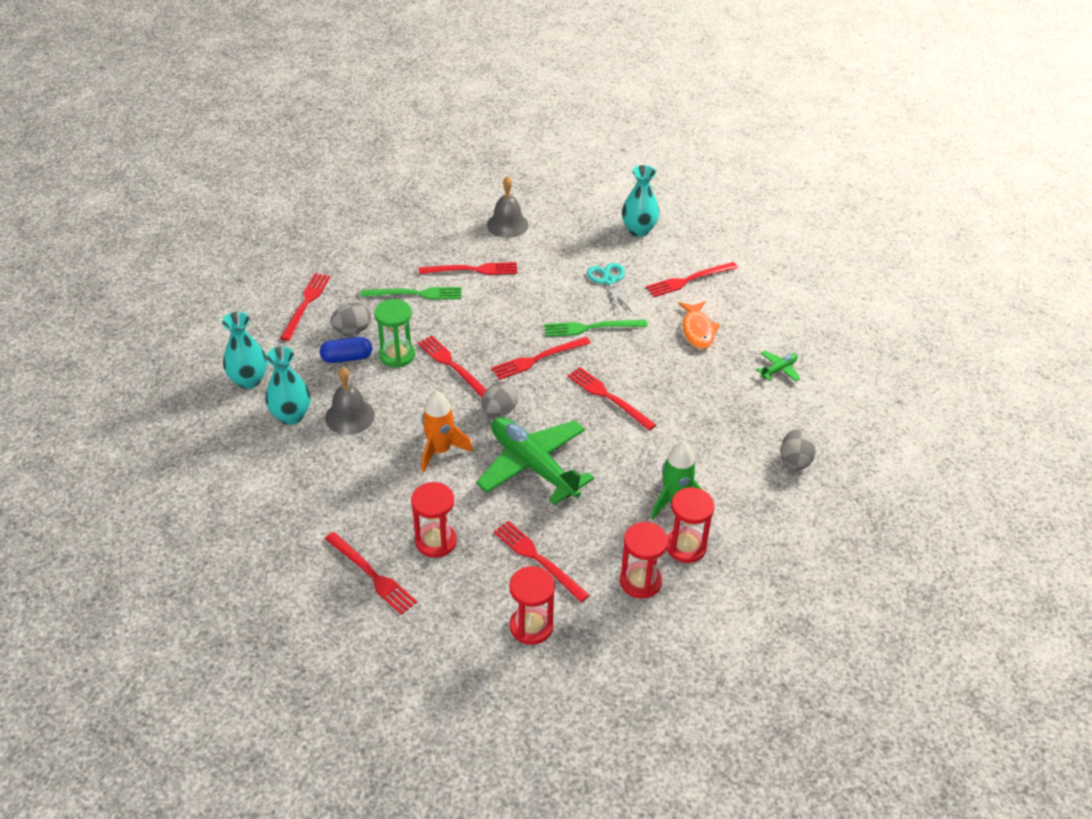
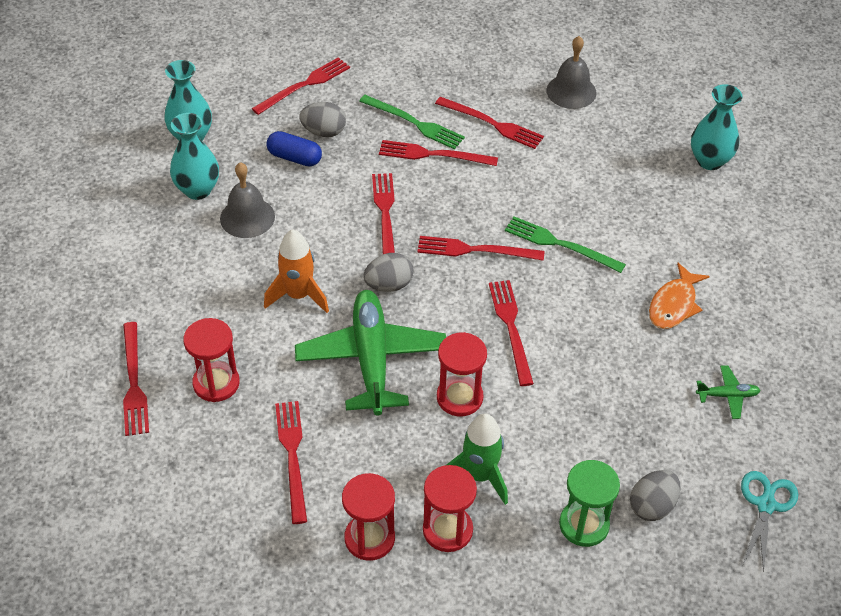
camera: 35 degrees right, 5 degrees up
(397, 355) = (342, 177): green hourglass -> green hourglass (584, 525)
(531, 626) = (227, 519): red hourglass -> red hourglass (459, 397)
(609, 281) = (625, 202): turquoise scissors -> turquoise scissors (766, 505)
(689, 280) = (716, 243): red fork -> red fork (433, 154)

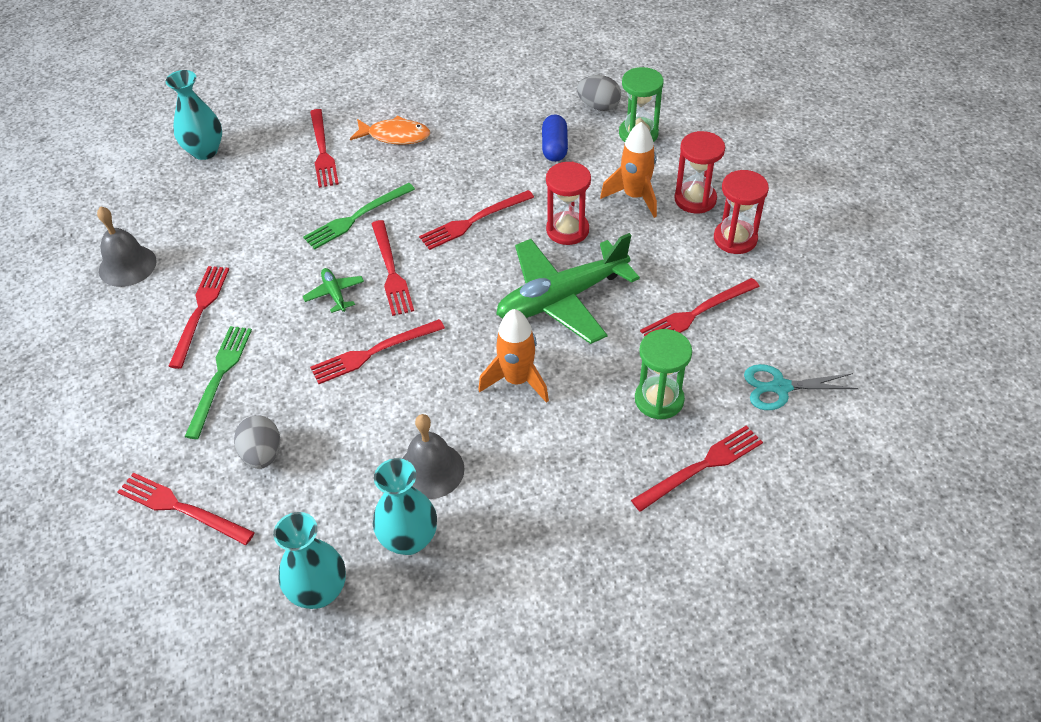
camera: 110 degrees left, 0 degrees up
(216, 383) = (659, 400): red hourglass -> green hourglass
(294, 158) = (317, 465): blue capsule -> blue capsule (554, 147)
(389, 285) = (467, 317): grey egg -> none
(433, 154) = (266, 344): red fork -> red fork (322, 151)
(480, 475) = (635, 196): green rocket -> orange rocket
(560, 244) = (356, 217): green fork -> green fork turned 45 degrees clockwise
(727, 395) = (474, 92): green plane -> green plane (334, 294)
(766, 505) = (561, 58): turquoise scissors -> turquoise scissors (780, 387)

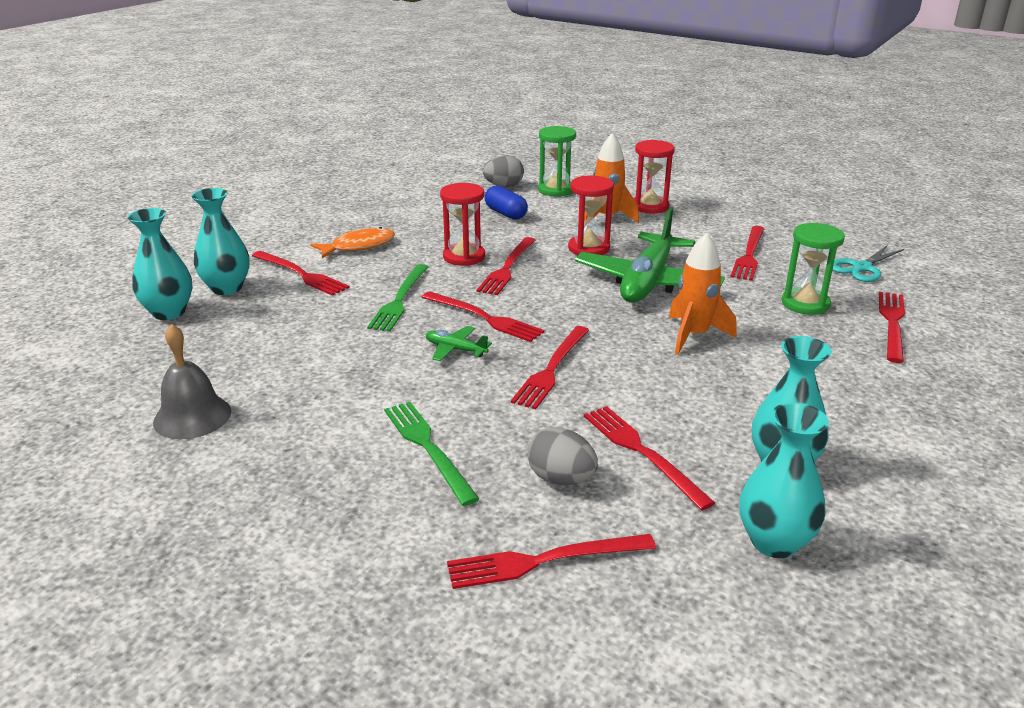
camera: 40 degrees left, 20 degrees down
(200, 312) = (333, 414): red fork -> red fork (642, 452)
(262, 142) = (227, 288): none -> turquoise vase
(431, 470) = (723, 415): grey bell -> none
(735, 239) = (708, 215): red hourglass -> red hourglass (464, 257)

